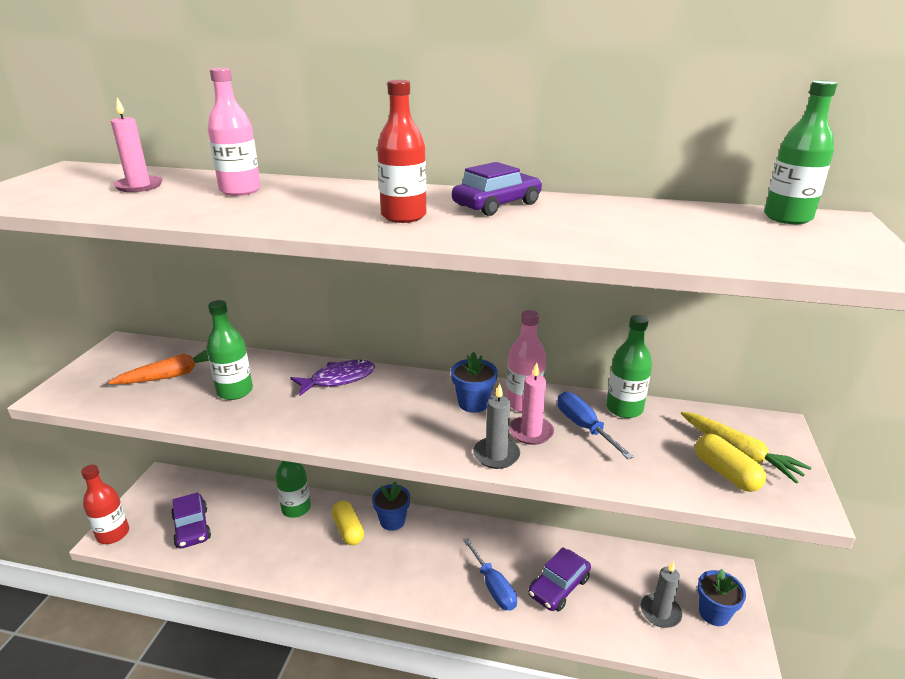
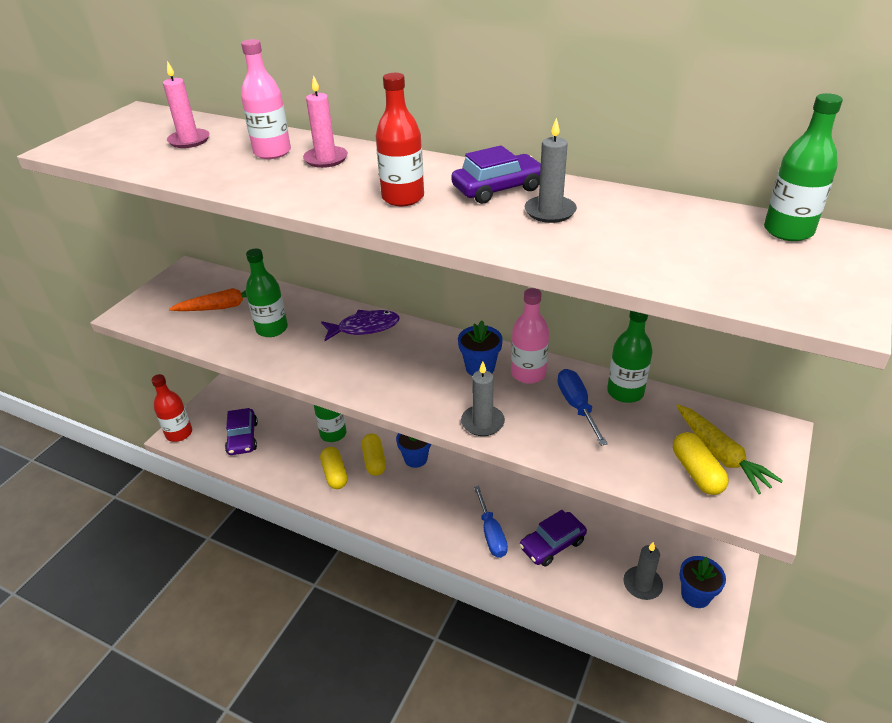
camera: 15 degrees right, 10 degrees up
(307, 551) = (335, 474): none -> yellow capsule
(531, 432) = (523, 404): pink candle -> pink candle (326, 159)
(560, 217) = (550, 211): none -> grey candle

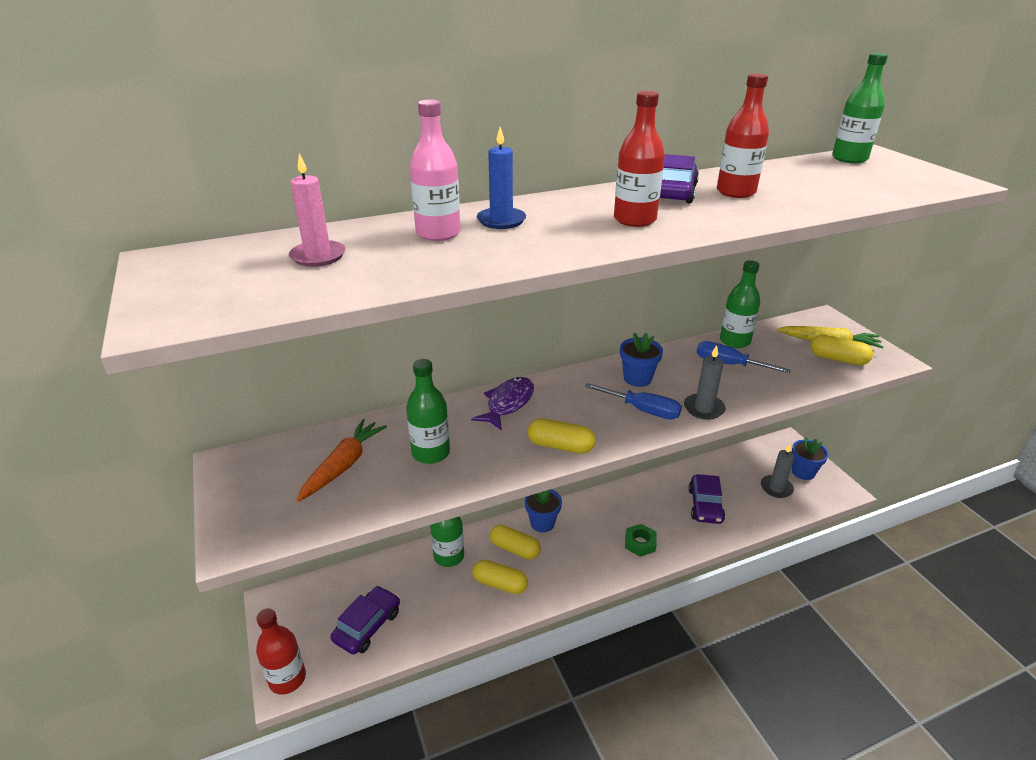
camera: 50 degrees left, 5 degrees down
(243, 438) = (367, 626): purple car -> purple car turned 90 degrees counterclockwise
(326, 159) = (501, 220): pink candle -> blue candle
(341, 376) = (560, 446): none -> yellow capsule
(458, 526) = (640, 543): none -> green nut
(491, 533) = (665, 529): blue screwdriver -> blue screwdriver (642, 410)
(528, 373) = (670, 364): pink bottle -> none
(550, 211) = (736, 192): grey candle -> red bottle

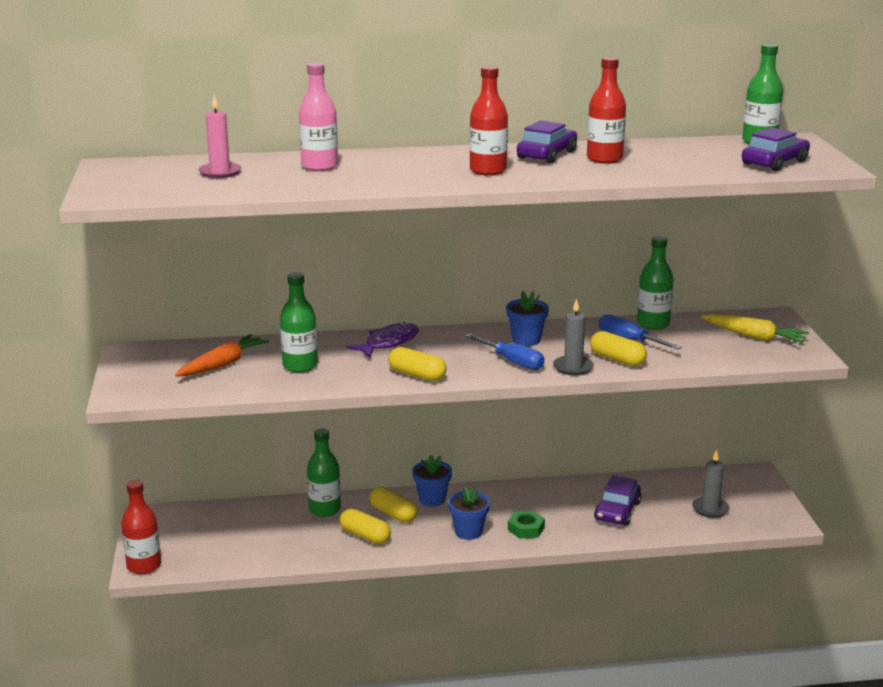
camera: 15 degrees right, 10 degrees down
(367, 626) = (227, 544): purple car -> purple car (774, 162)
(501, 220) = (377, 162): blue candle -> none
(803, 472) = (753, 500): blue flower pot -> blue flower pot (468, 532)
(838, 359) = (750, 349): yellow capsule -> yellow capsule (617, 359)

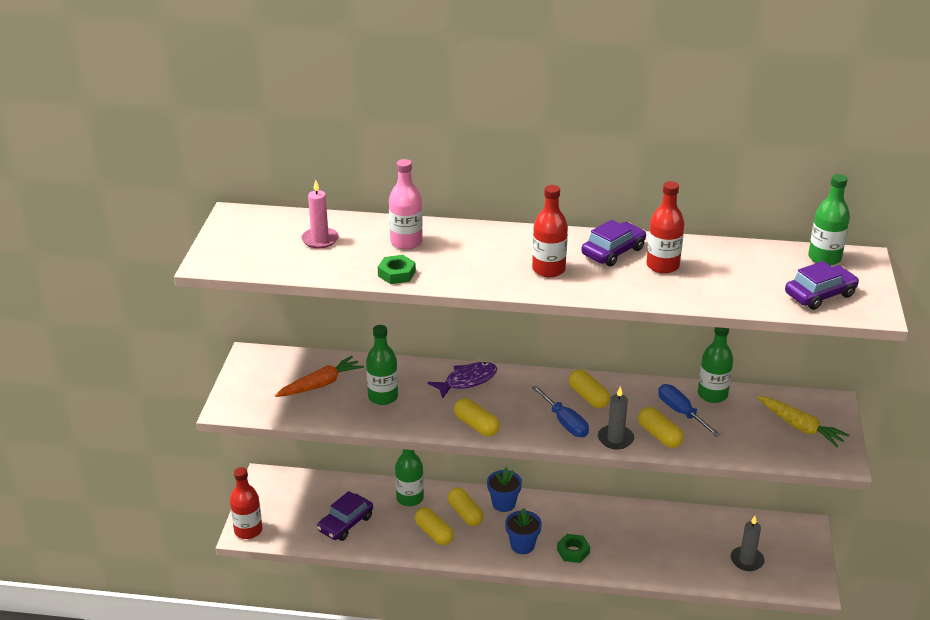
camera: 15 degrees right, 10 degrees up
(323, 186) = (396, 274): none -> green nut
(526, 340) = (588, 397): blue flower pot -> yellow capsule
(617, 511) = (661, 547): purple car -> purple car (345, 523)

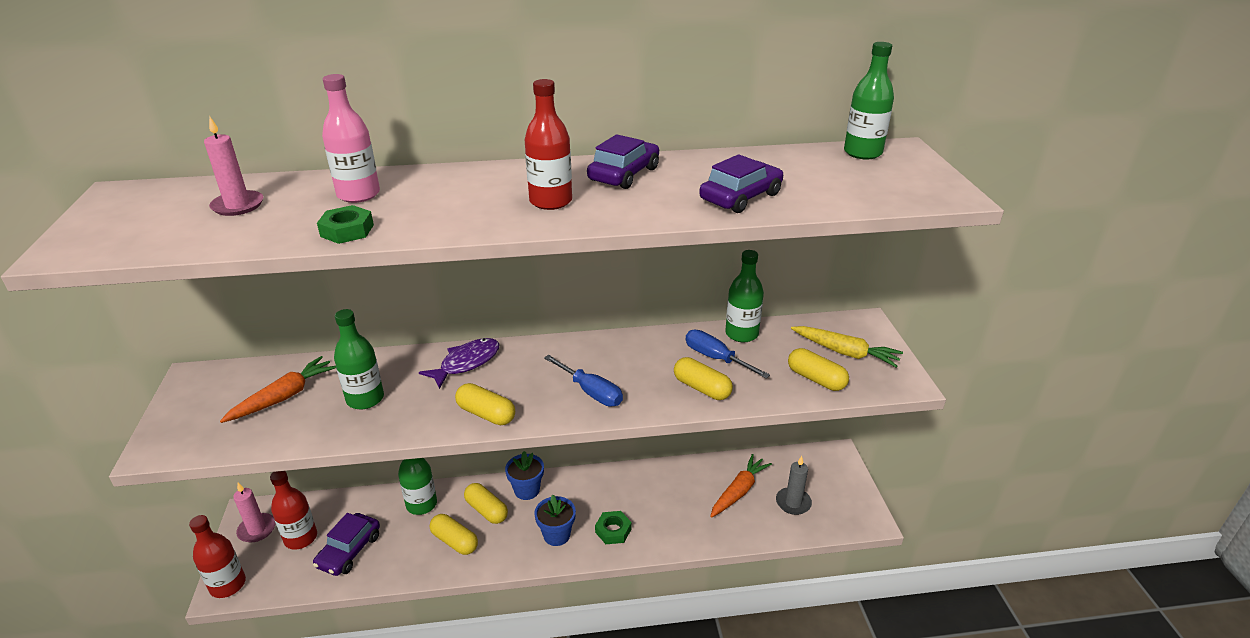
camera: 15 degrees left, 0 degrees up
(271, 492) = (257, 529): none -> pink candle
(588, 397) = (609, 358): yellow capsule -> yellow capsule (816, 379)
(615, 439) = (654, 401): grey candle -> none
(662, 266) = (688, 181): red bottle -> red bottle (301, 538)
(698, 541) = (739, 491): none -> orange carrot
(820, 294) = (882, 187): purple car -> purple car (740, 197)

